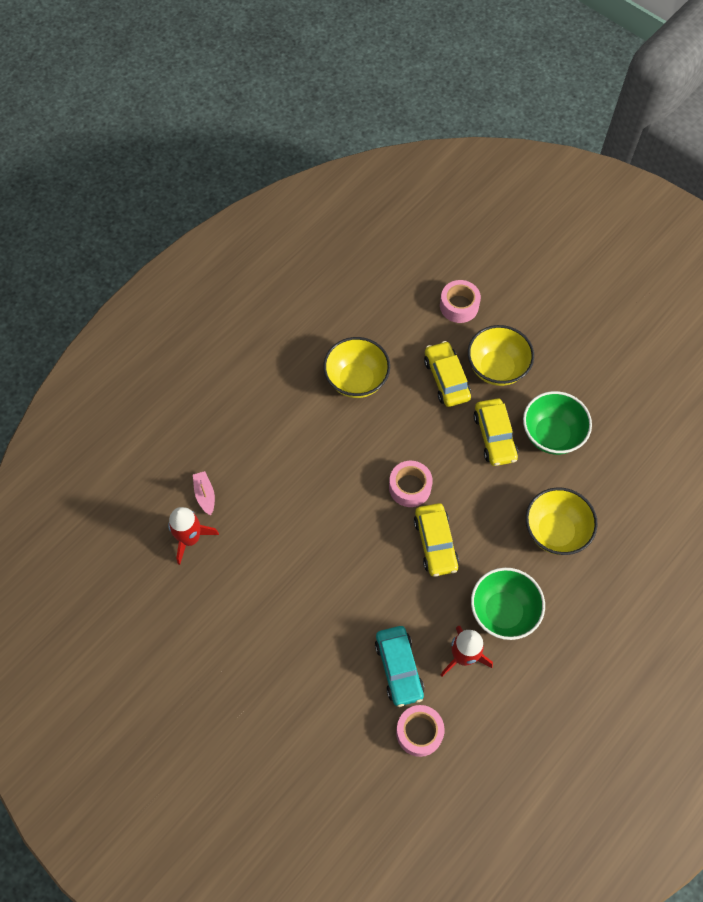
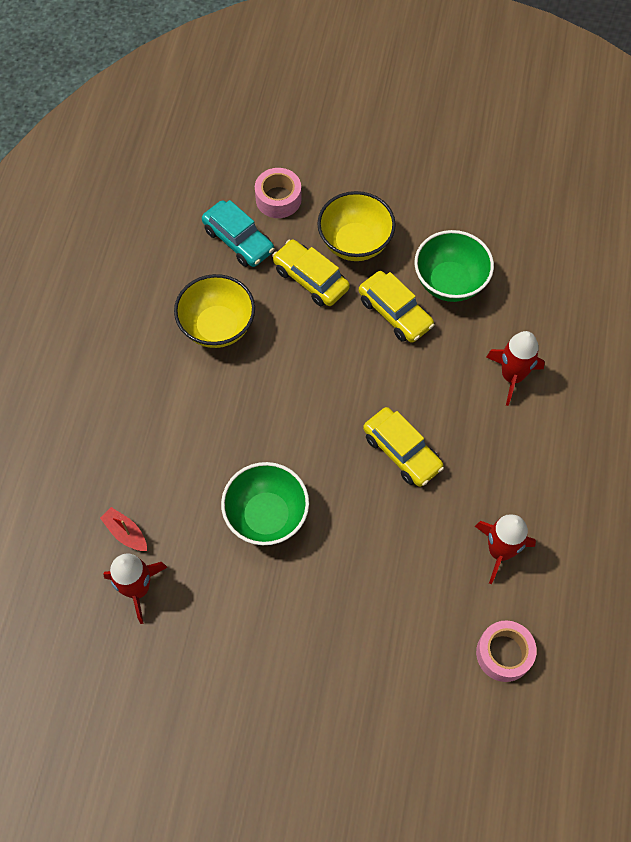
camera: 30 degrees left, 0 degrees up
(205, 495) = (126, 533): pink boat -> red boat
(399, 668) = (443, 600): turquoise car -> turquoise car (238, 240)
(410, 487) = (341, 408): pink tape -> none
(503, 612) = (511, 484): green bowl -> green bowl (266, 516)
(555, 531) = (512, 376): yellow bowl -> red rocket

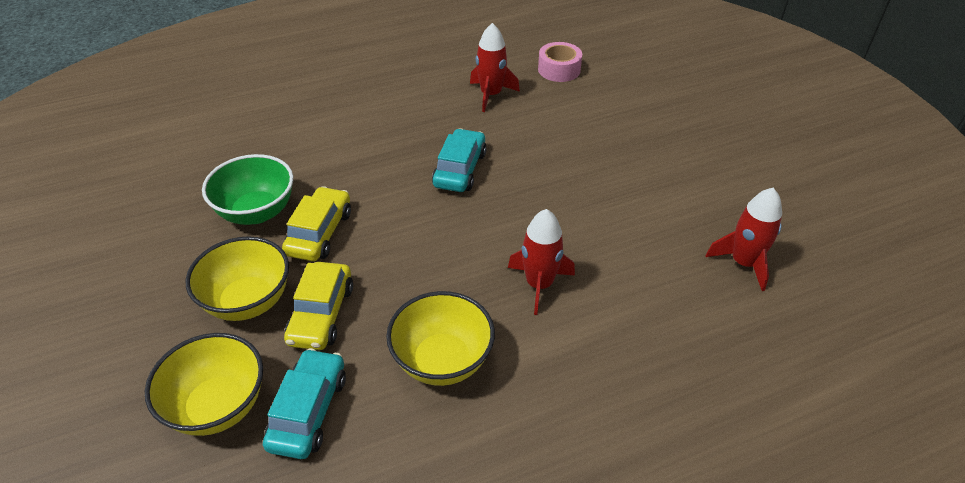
camera: 125 degrees left, 20 degrees down
(126, 533) = (714, 300): red boat -> none
(266, 516) = (595, 218): green bowl -> none
(278, 199) = (218, 406): pink tape -> yellow bowl
(402, 451) = (459, 169): yellow car -> turquoise car
(512, 376) = (334, 140): red rocket -> red rocket (539, 285)

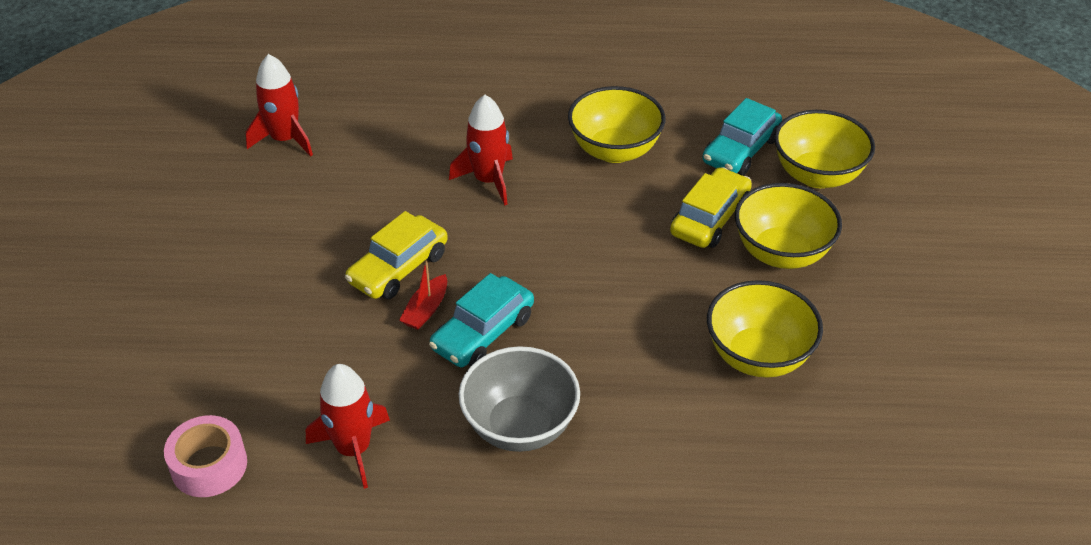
camera: 155 degrees left, 0 degrees up
(256, 212) = (758, 356): green bowl -> yellow bowl
(319, 233) = (688, 304): yellow car -> yellow car (398, 268)
(403, 129) = (520, 426): none -> grey bowl
(508, 171) = (426, 309): none -> red boat

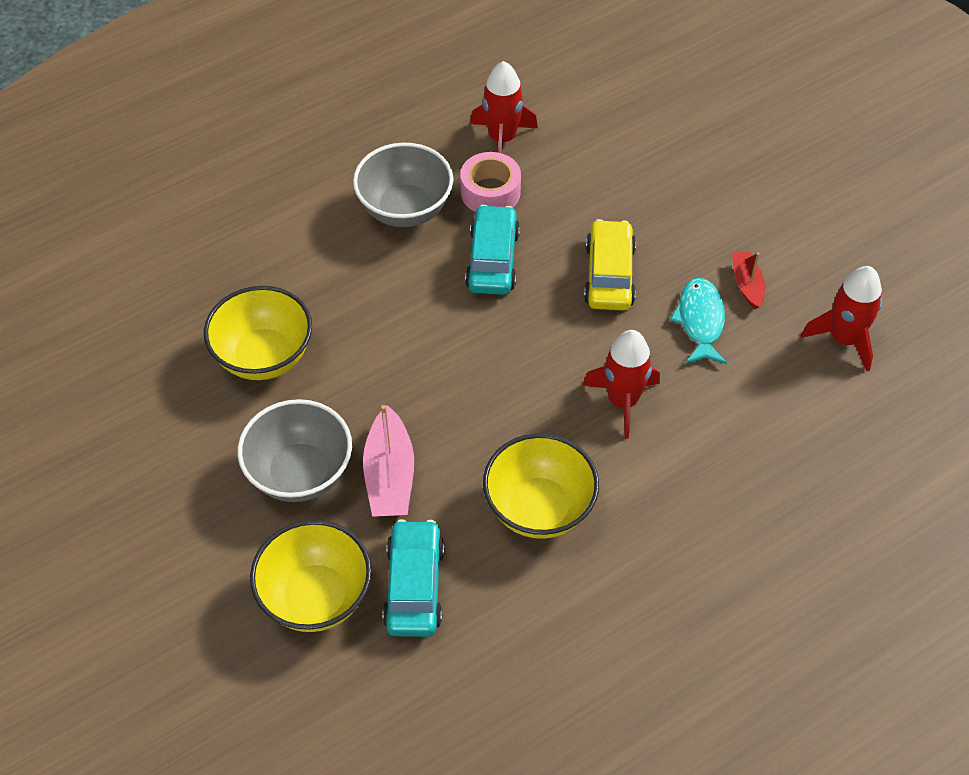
camera: 145 degrees right, 10 degrees up
(209, 465) = (581, 85): pink tape -> pink tape (490, 192)
(369, 200) = (700, 321): none -> turquoise fish
(426, 309) = (553, 254): red boat -> red boat (747, 284)
(709, 218) = (389, 476): yellow car -> pink boat
(781, 253) = (300, 473): yellow bowl -> grey bowl

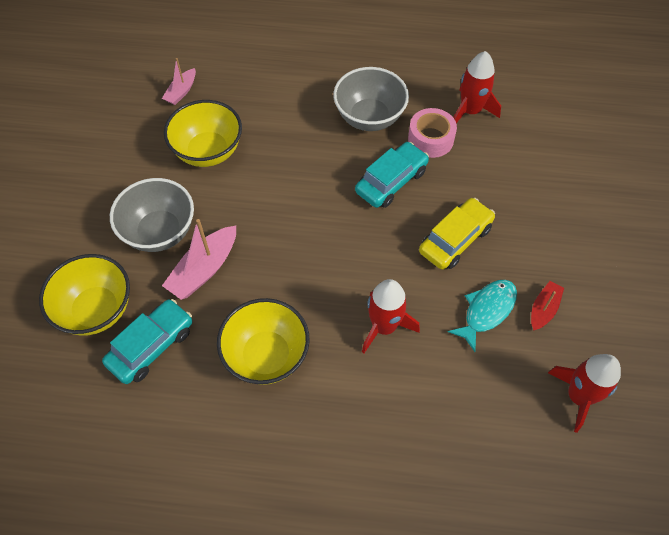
camera: 40 degrees right, 5 degrees up
(161, 313) = (181, 92): none -> pink boat

